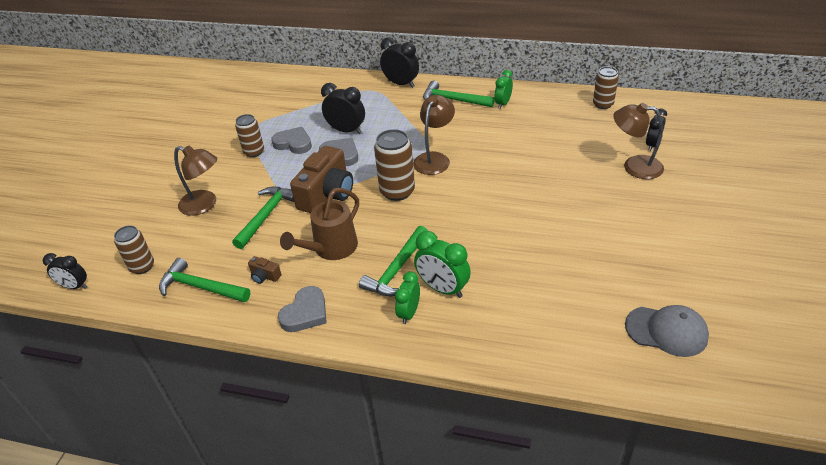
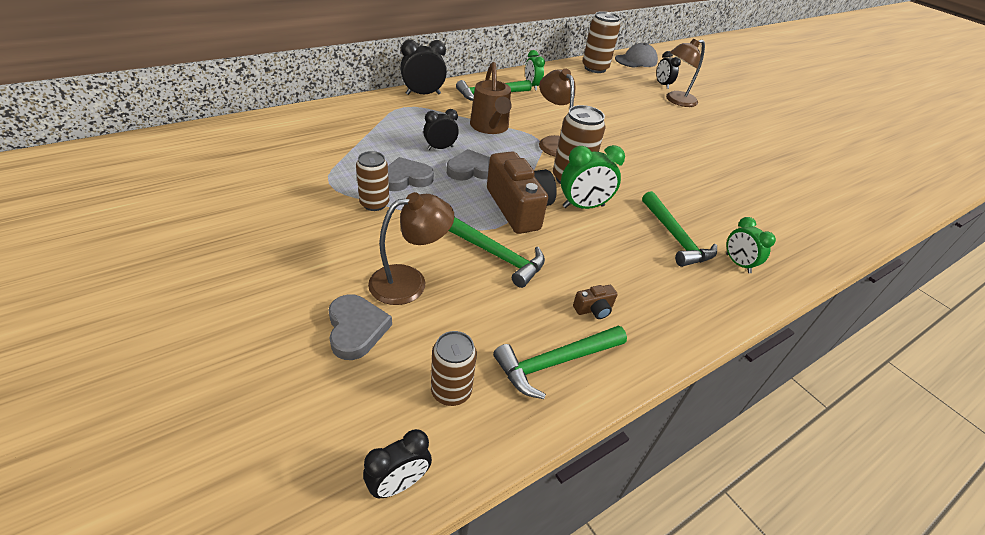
camera: 55 degrees left, 0 degrees up
(266, 216) = (497, 255): green hammer -> green hammer turned 150 degrees clockwise
(305, 313) = (679, 315): grey heart -> grey heart (356, 329)
(331, 249) = (603, 250): brown watering can -> brown watering can (490, 127)
(346, 131) = (440, 148): black clock -> black clock, size x0.67
(442, 288) = (723, 232): green clock -> green clock (583, 206)
(603, 104) = (595, 68): brown can -> brown can, size x1.51
(666, 331) = (849, 188): grey cap -> grey cap (636, 60)

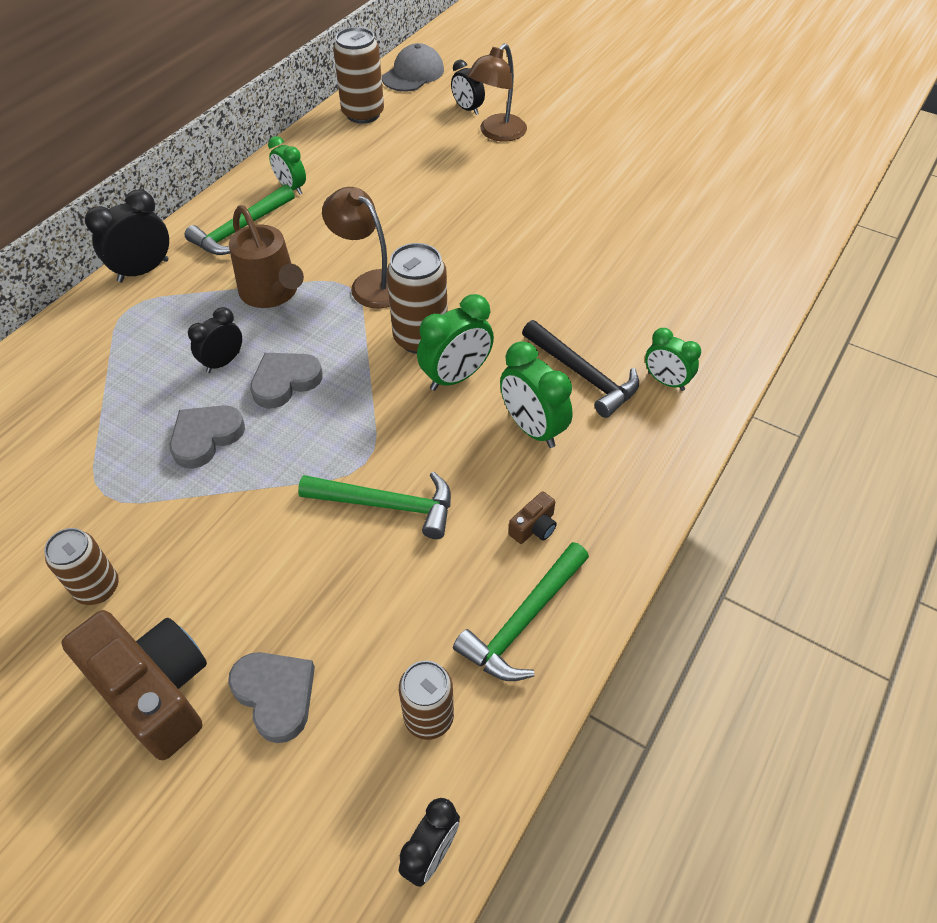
camera: 20 degrees left, 10 degrees up
(374, 204) = (188, 499): brown can -> brown can (97, 588)
(409, 282) = (302, 596): brown lamp -> none
(518, 208) = (378, 417): brown camera -> brown camera (155, 690)
(622, 253) = (532, 428): none -> green clock
(675, 237) = (583, 375): green hammer -> black hammer

